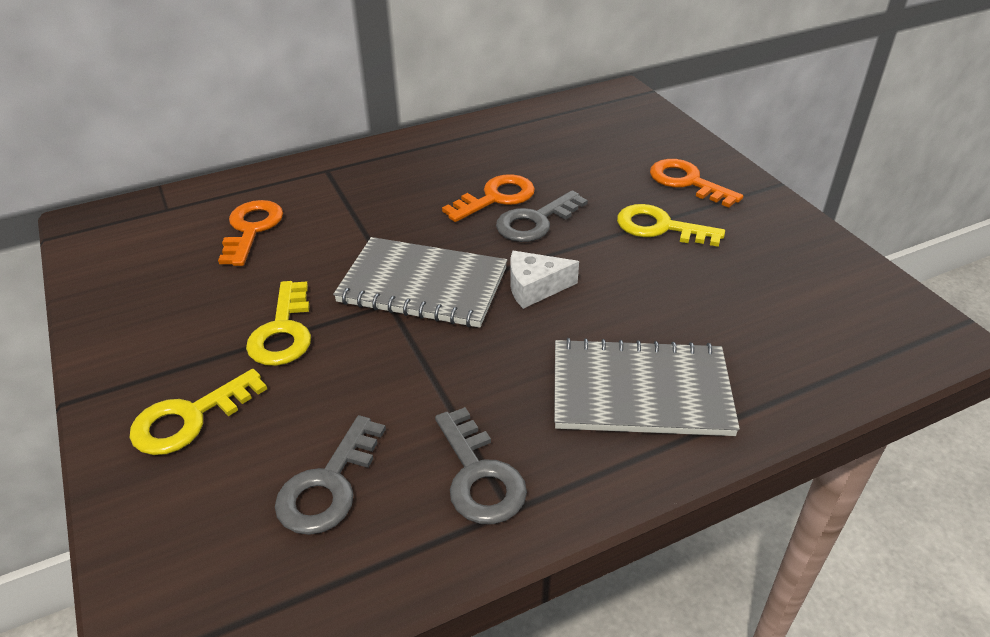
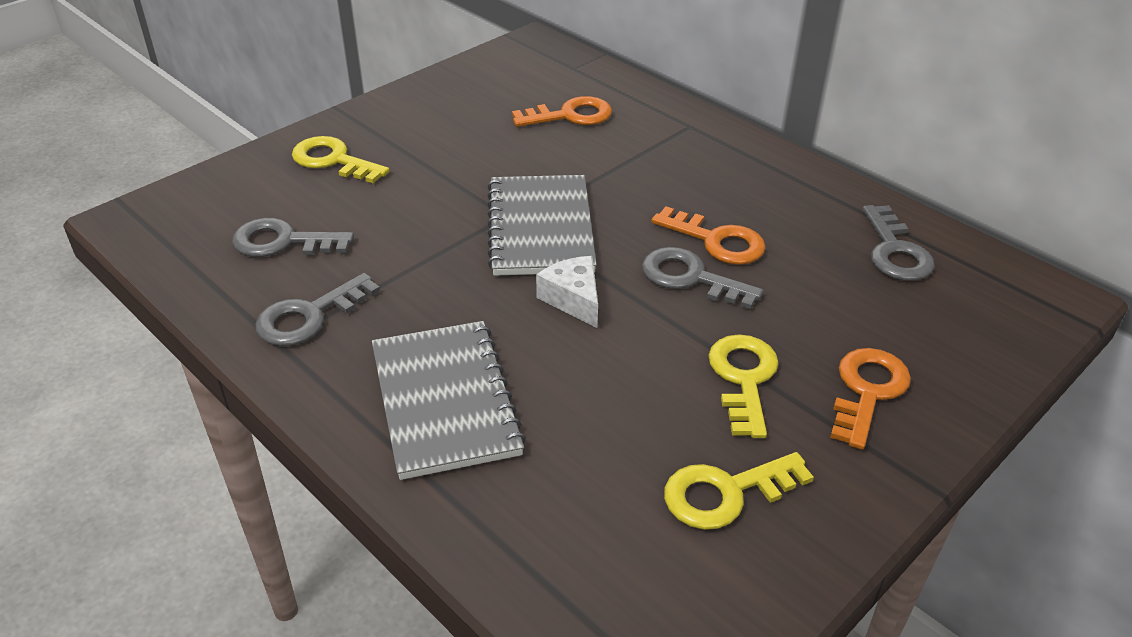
camera: 70 degrees right, 0 degrees up
(283, 331) = (443, 171): yellow key -> yellow key (725, 493)
(549, 130) = (895, 251): none -> grey key

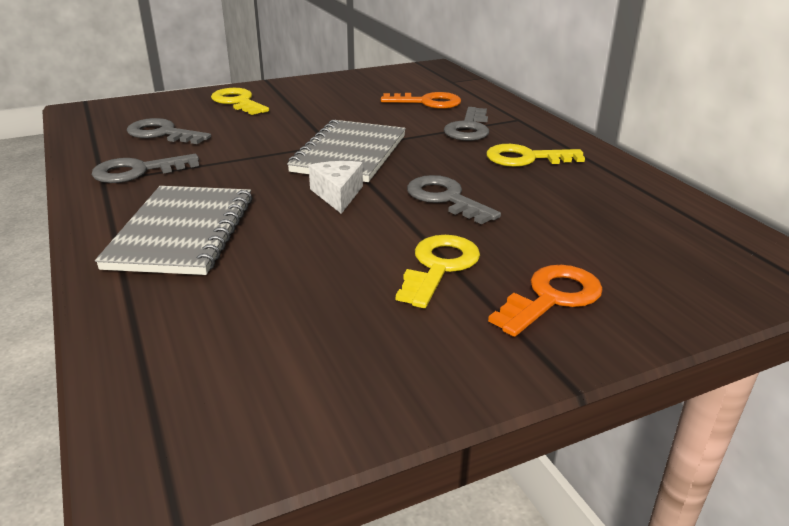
camera: 20 degrees right, 10 degrees down
(716, 241) = (486, 181): orange key -> none
(725, 493) = (356, 339): yellow key -> yellow key (526, 158)
(895, 251) = (648, 212): grey key -> grey key (468, 128)

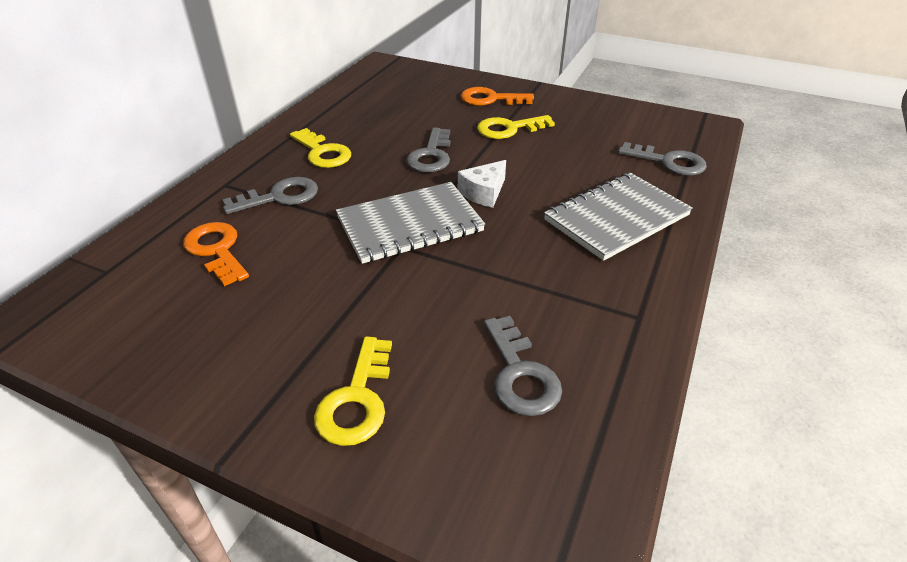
camera: 130 degrees left, 10 degrees up
(138, 171) = (598, 310): grey key -> grey key (668, 162)

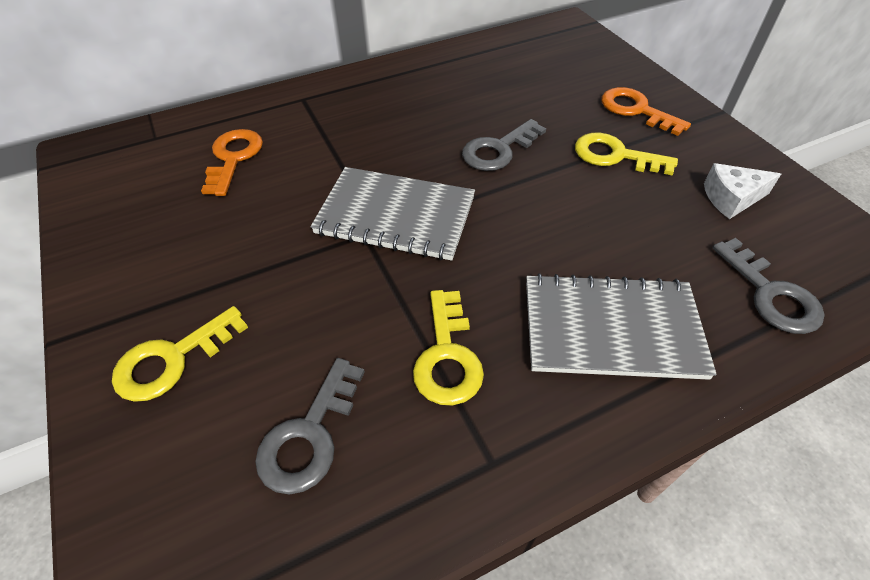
camera: 40 degrees right, 10 degrees up
(279, 197) = (327, 131): grey key -> none
(322, 152) = (407, 102): yellow key -> yellow key (447, 356)
(484, 192) = (502, 218): white cheese -> white cheese (731, 198)

